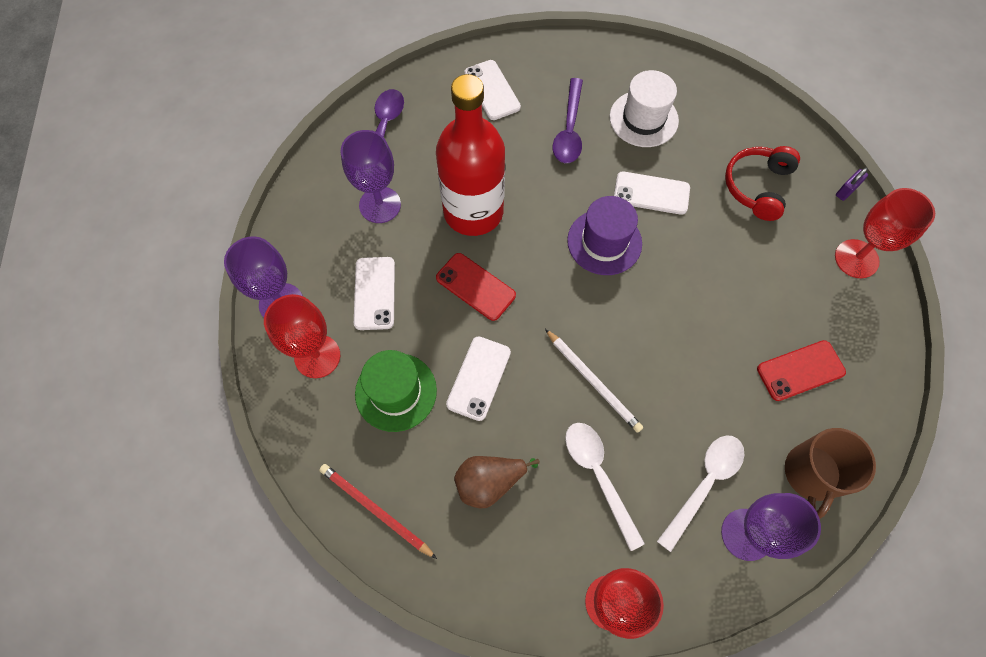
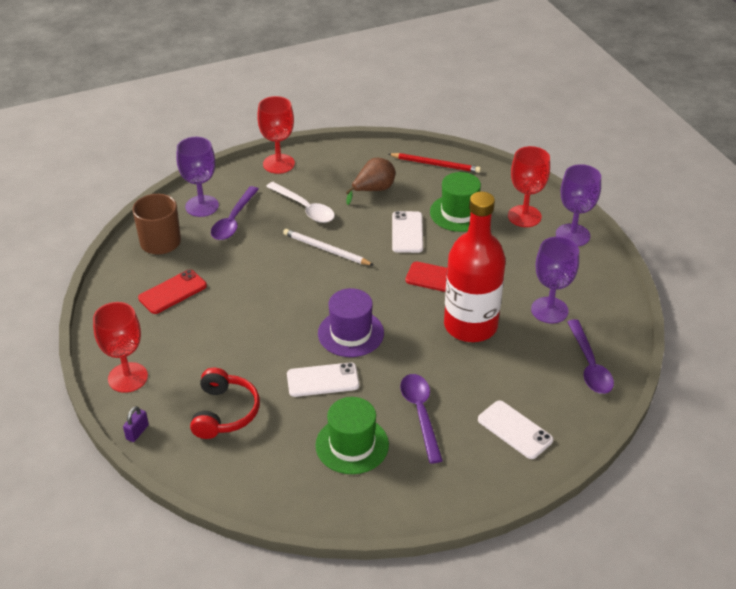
camera: 160 degrees right, 25 degrees down
(374, 293) = (511, 257): white phone -> none
(643, 119) = (352, 445): white hat -> green hat
(704, 484) = (233, 220): white spoon -> purple spoon

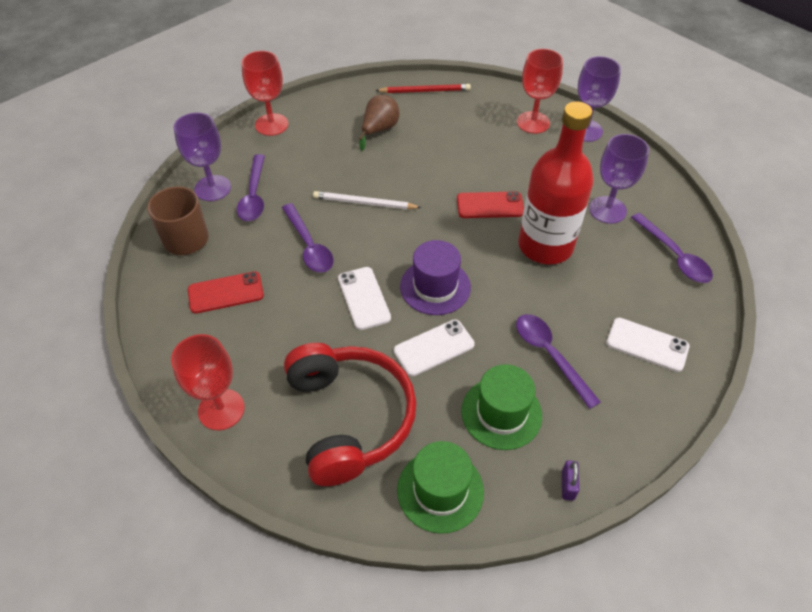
camera: 20 degrees left, 10 degrees up
(137, 432) = (263, 474): purple padlock -> purple padlock (567, 485)
(173, 292) = (226, 293): red phone -> red phone turned 45 degrees clockwise
(225, 412) = (350, 418): red headphones -> red headphones, size x1.63
(259, 273) = (309, 246): none -> purple spoon
(305, 208) = (321, 165): white spoon -> none
(407, 232) = (434, 165): white phone -> white phone (364, 298)
(459, 213) = (472, 134): green hat -> green hat (440, 490)

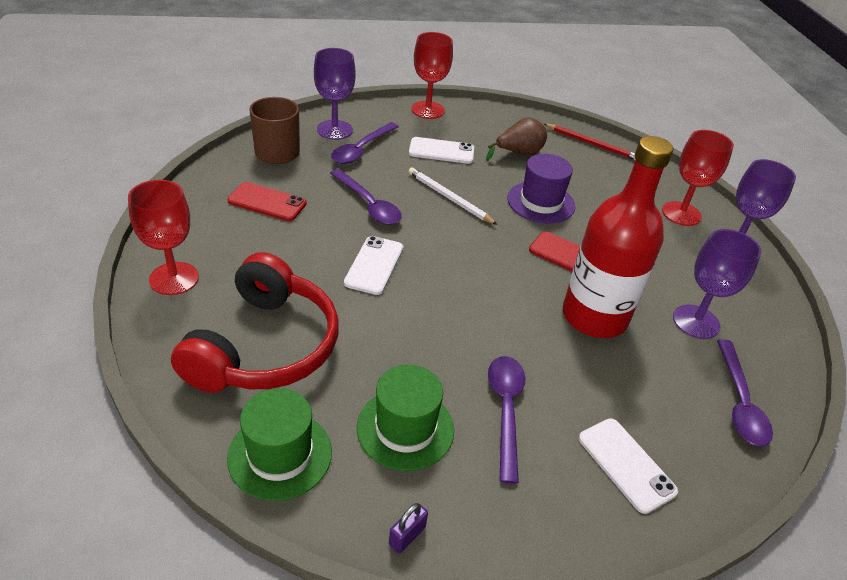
camera: 30 degrees right, 10 degrees down
(309, 246) = (368, 204): purple spoon -> purple spoon turned 45 degrees counterclockwise
(434, 348) = (396, 337): white phone -> white phone (441, 151)
(435, 287) = (448, 291): purple hat -> purple hat (541, 202)

